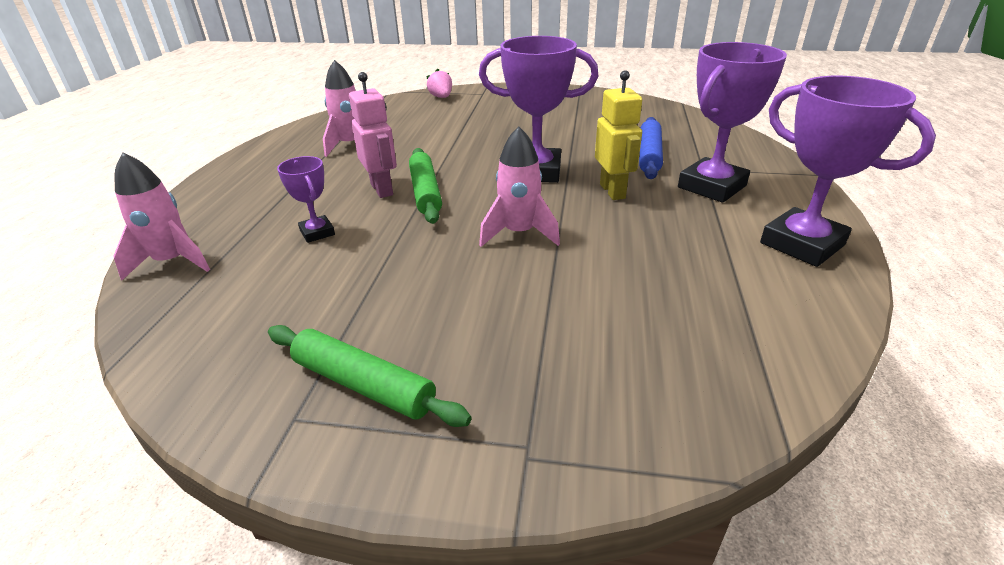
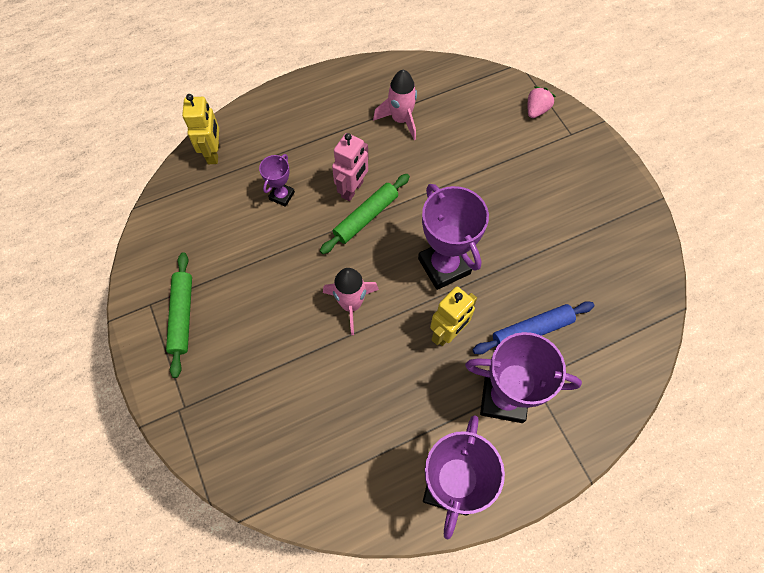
camera: 55 degrees right, 30 degrees up
(172, 262) = (214, 153): pink rocket -> yellow robot

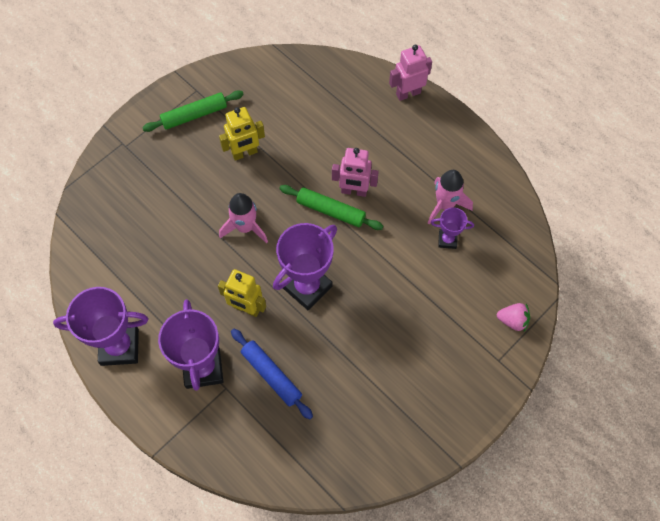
camera: 70 degrees right, 0 degrees up
(214, 153) = (345, 76): yellow robot -> yellow robot (245, 153)
(263, 107) = (408, 93): none -> pink robot
(282, 196) = (325, 141): purple trophy -> purple trophy (447, 240)

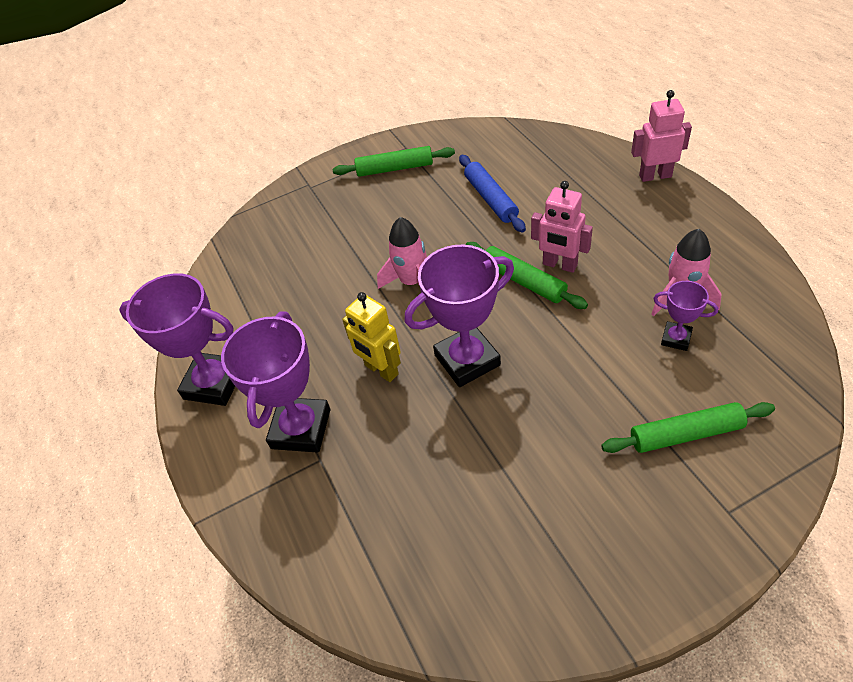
camera: 25 degrees right, 15 degrees down
(245, 153) = (438, 210): yellow robot -> none
(271, 375) = (384, 457): blue rolling pin -> blue rolling pin (490, 199)
(465, 312) = (685, 434): none -> green rolling pin
(512, 320) = (760, 460): pink strawberry -> none

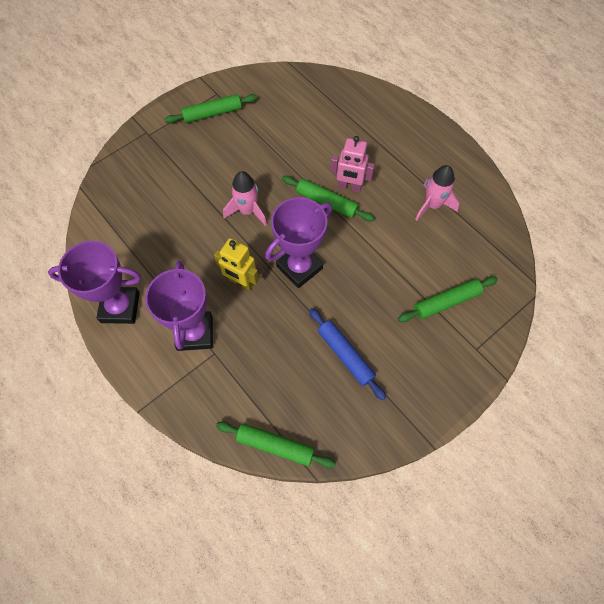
camera: 20 degrees left, 15 degrees up
(374, 609) = (275, 446): none -> green rolling pin
(490, 199) = (291, 136): blue rolling pin -> blue rolling pin (345, 355)
(655, 176) = (404, 108): pink robot -> none
(676, 338) = (433, 236): purple trophy -> none

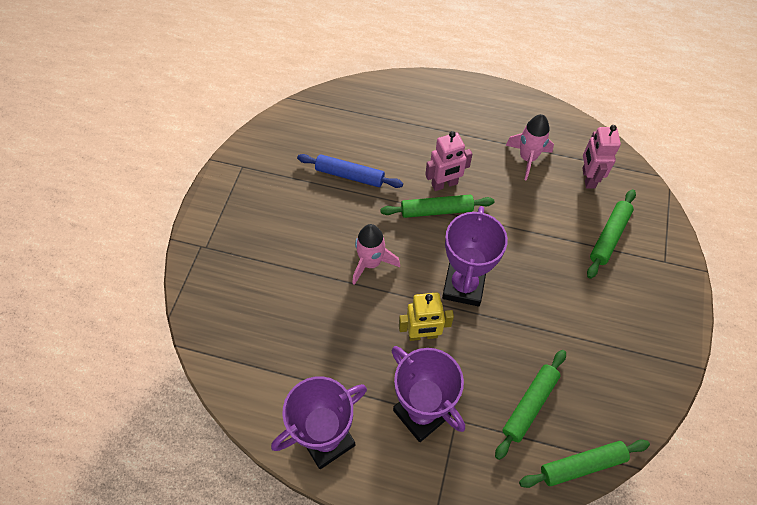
camera: 35 degrees left, 5 degrees down
(212, 113) = (255, 188): green rolling pin -> green rolling pin (530, 405)
(345, 355) = (569, 339): blue rolling pin -> blue rolling pin (349, 175)
(469, 248) = (588, 178): none -> pink robot

